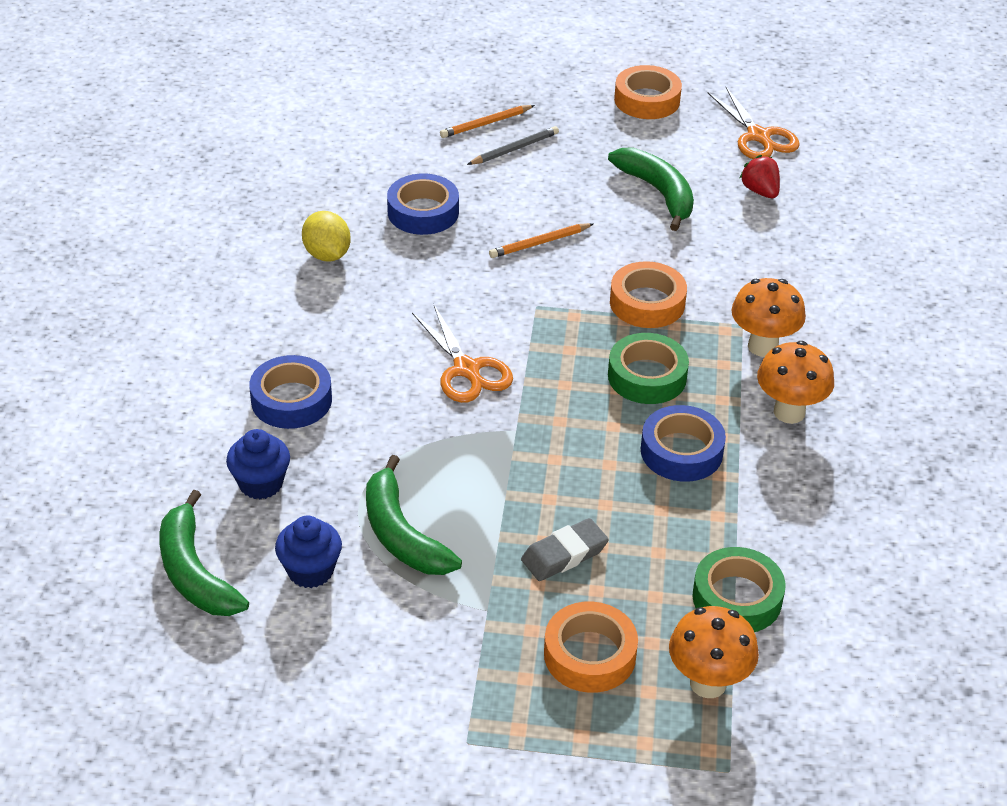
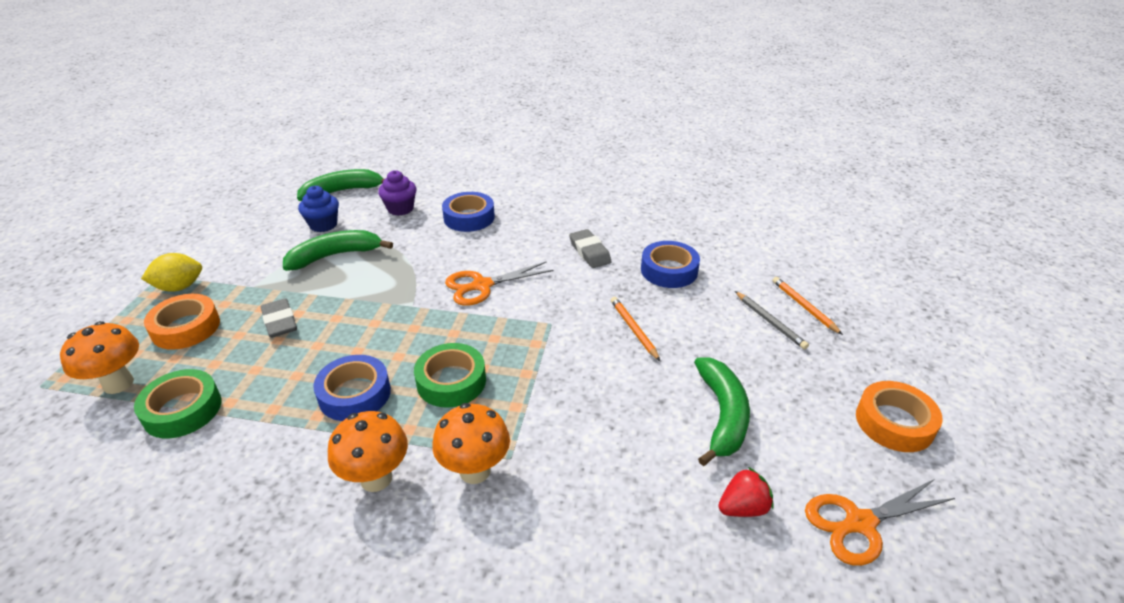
camera: 95 degrees right, 5 degrees down
(261, 483) = (400, 209): blue cupcake -> purple cupcake
(327, 254) = (614, 229): yellow lemon -> yellow lemon (179, 287)
(384, 276) = (589, 252): none -> grey eraser
(647, 303) = (549, 390): orange tape -> none
(658, 193) = (722, 415): green banana -> green banana turned 60 degrees counterclockwise

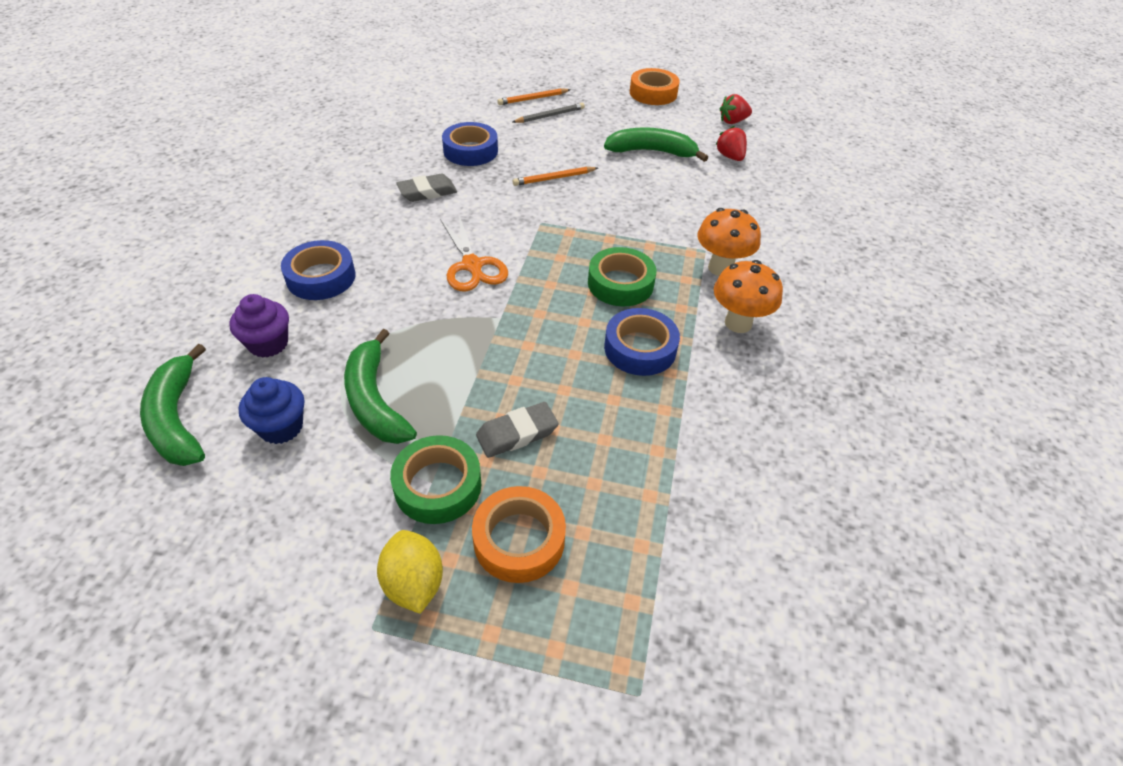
camera: 90 degrees left, 10 degrees up
(118, 383) = (631, 584): orange mushroom -> none
(182, 410) = (672, 493): green tape -> green tape (438, 485)
(859, 523) = (732, 121): orange scissors -> red strawberry

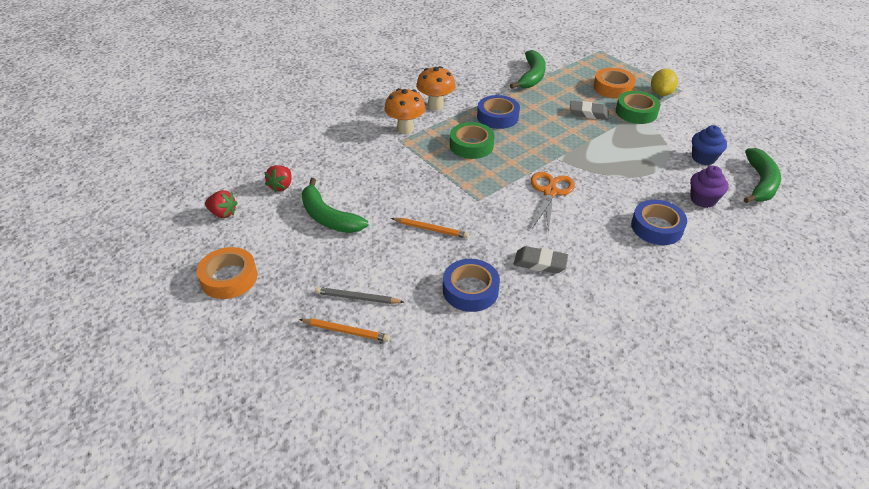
camera: 140 degrees left, 5 degrees down
(375, 400) = (650, 150): green banana -> green banana (531, 76)

